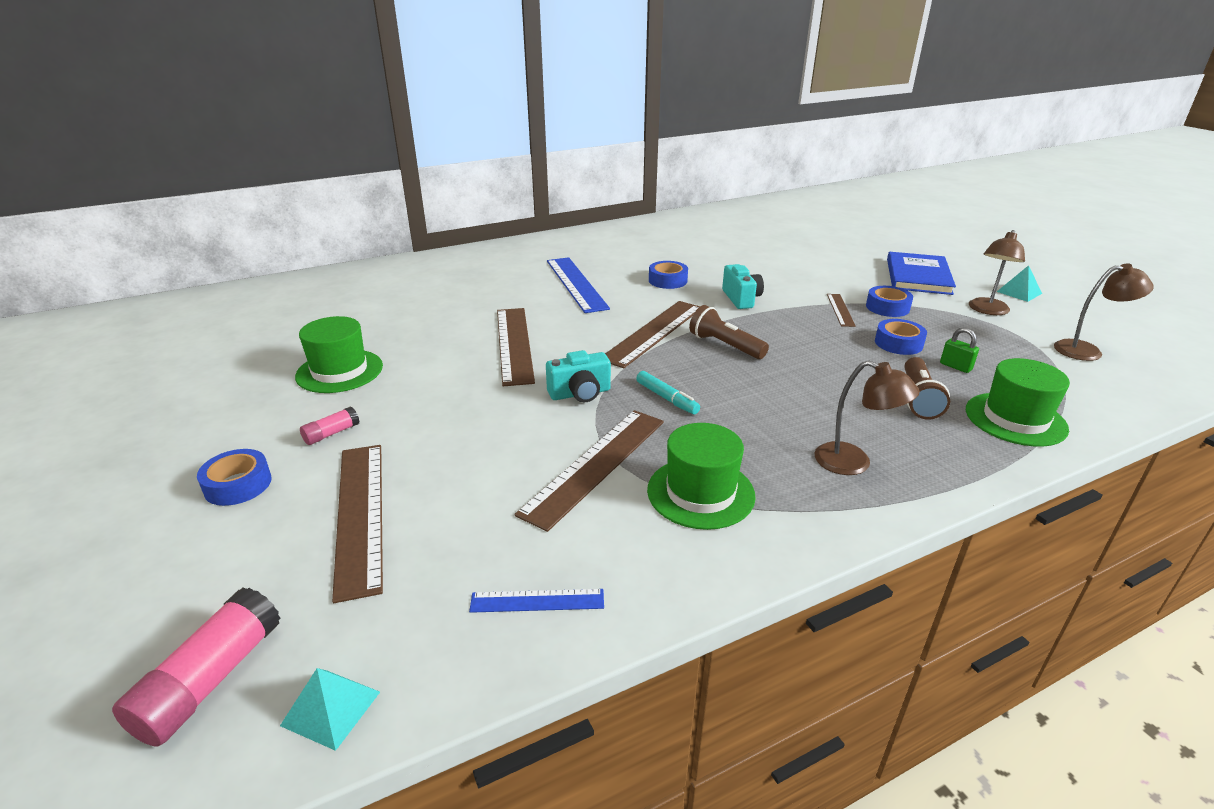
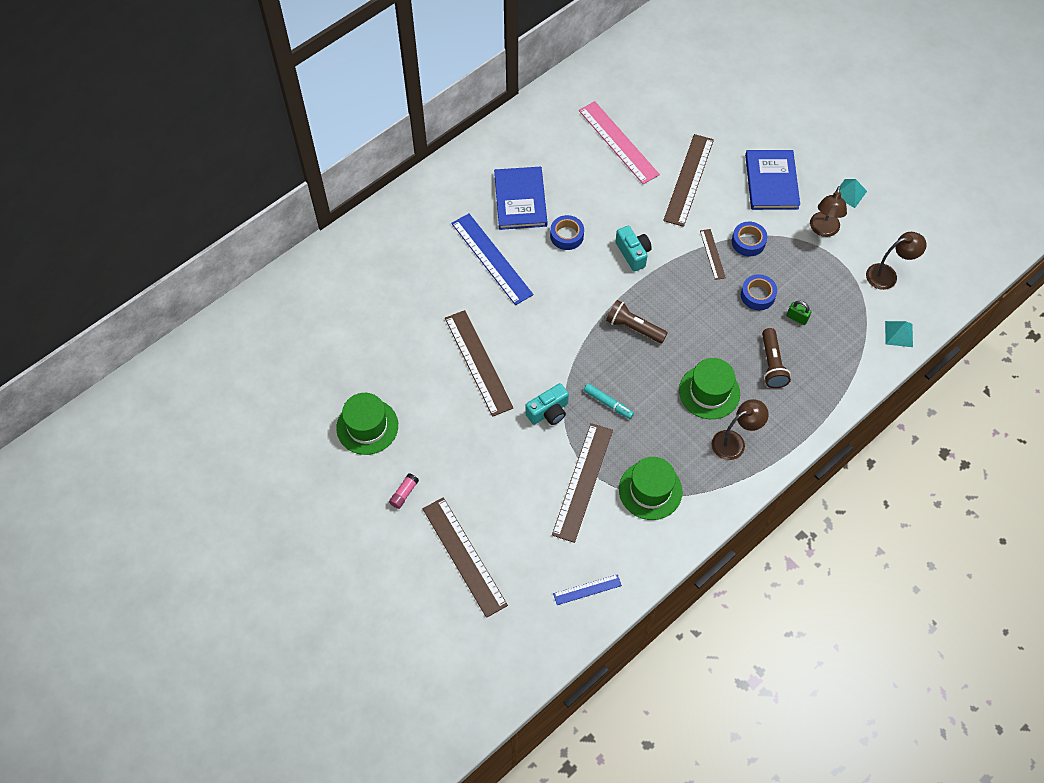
camera: 15 degrees left, 30 degrees up
(210, 680) = (456, 672): pink glue stick -> none
(238, 485) = (377, 552): blue tape -> none
(331, 708) = (519, 670): turquoise pyramid -> turquoise pyramid (899, 334)
(627, 257) = (520, 200): none -> blue book
(654, 332) = (577, 321): brown ruler -> brown ruler (689, 180)
(745, 241) = (618, 142): none -> pink ruler
(854, 463) = (734, 442): brown lamp -> brown lamp turned 45 degrees counterclockwise
(1015, 419) = (831, 373): green hat -> green hat (709, 392)

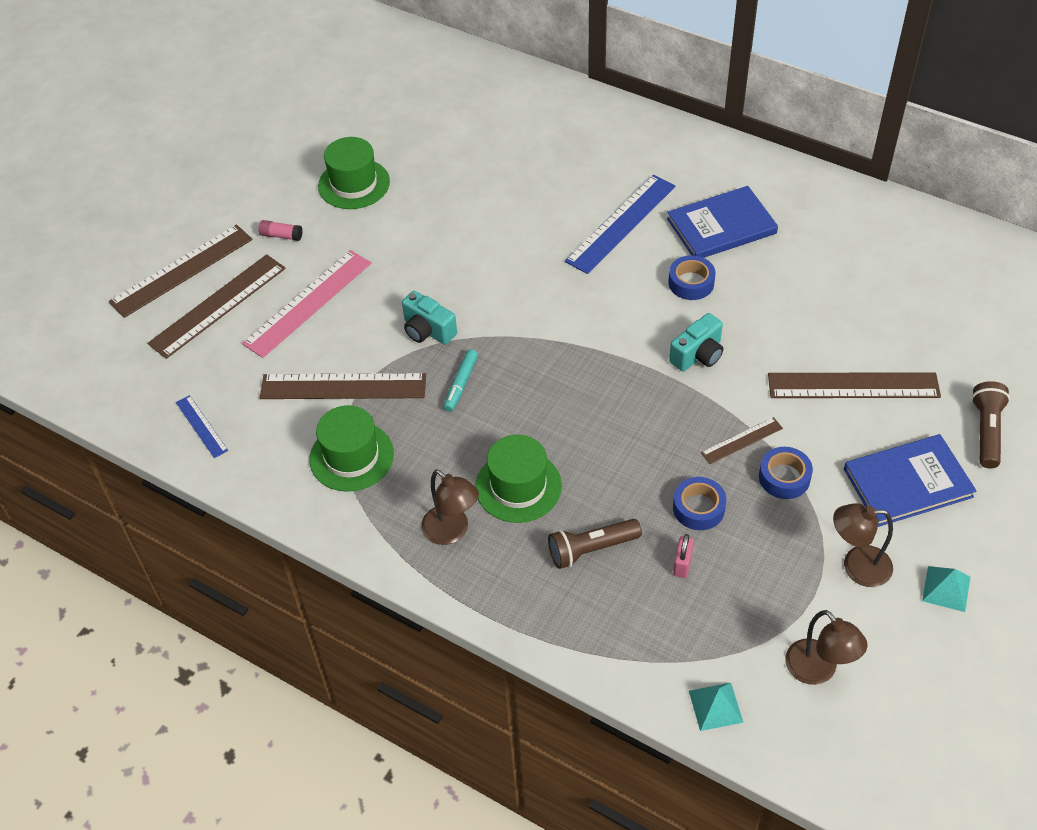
camera: 75 degrees right, 10 degrees down
(478, 362) = (471, 250): brown ruler -> brown ruler (181, 270)
(618, 142) = (870, 296): pink ruler -> pink ruler (308, 303)
(633, 327) = (583, 383): brown flashlight -> brown flashlight (986, 431)
(797, 318) = (682, 564): green padlock -> pink padlock

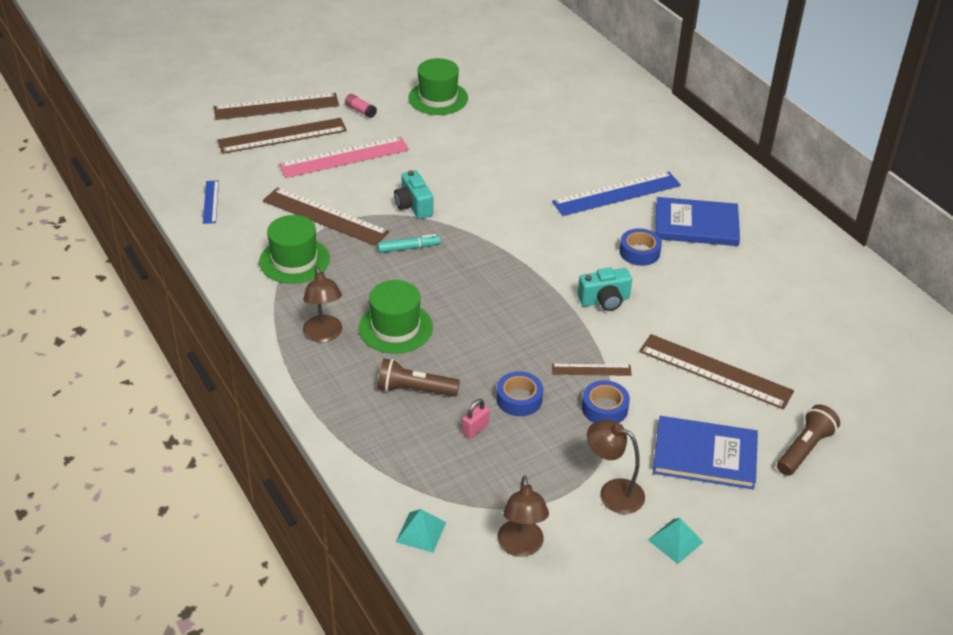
camera: 25 degrees right, 10 degrees down
(461, 384) = (409, 248): turquoise marker -> turquoise marker turned 150 degrees counterclockwise

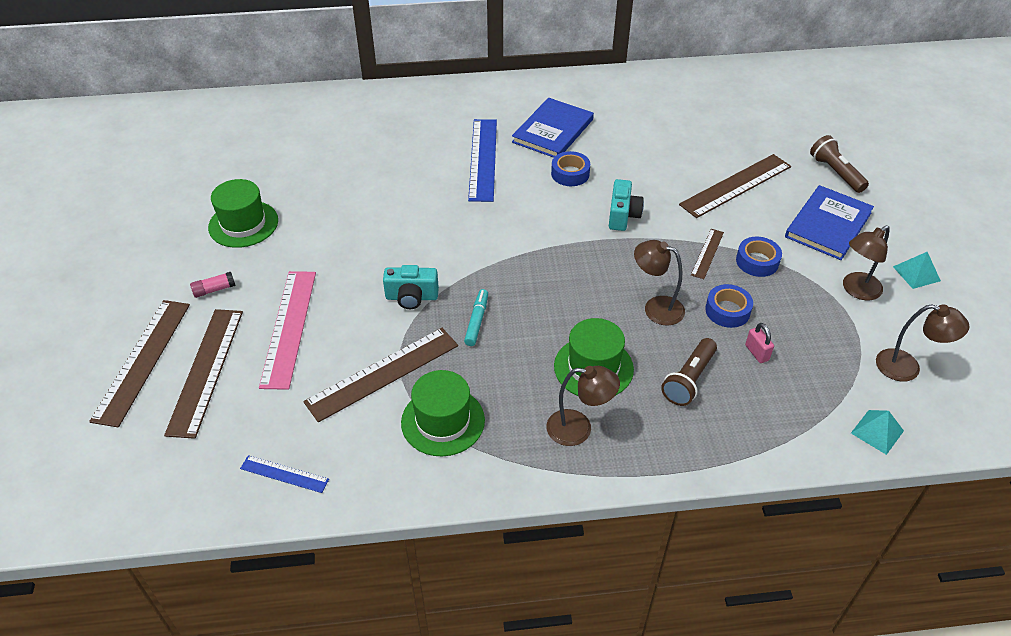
camera: 65 degrees left, 5 degrees up
(492, 350) = (656, 308): none -> brown lamp

